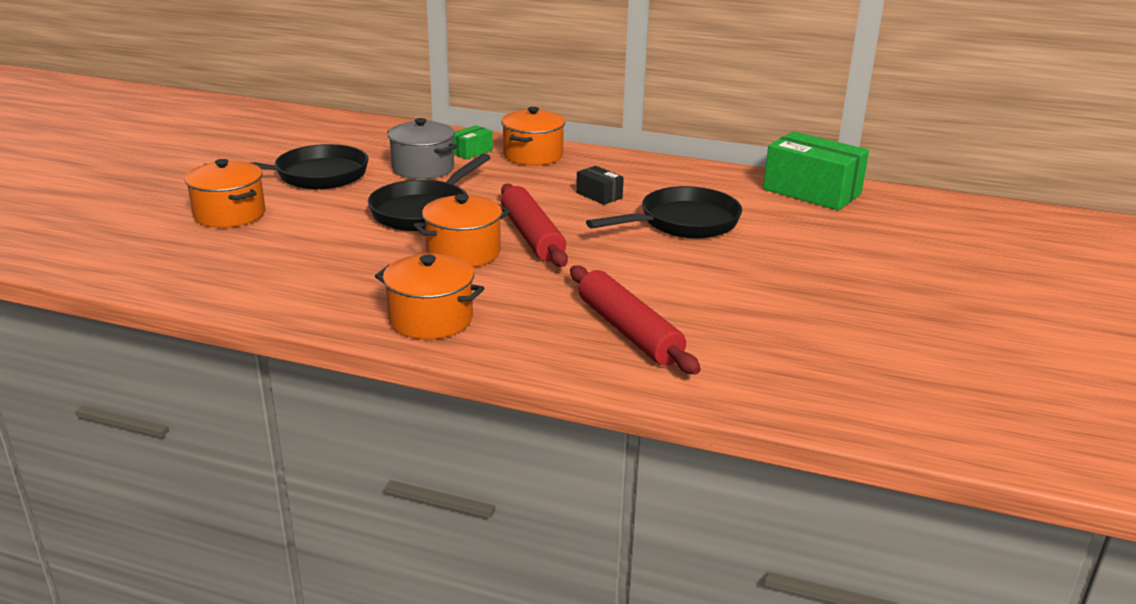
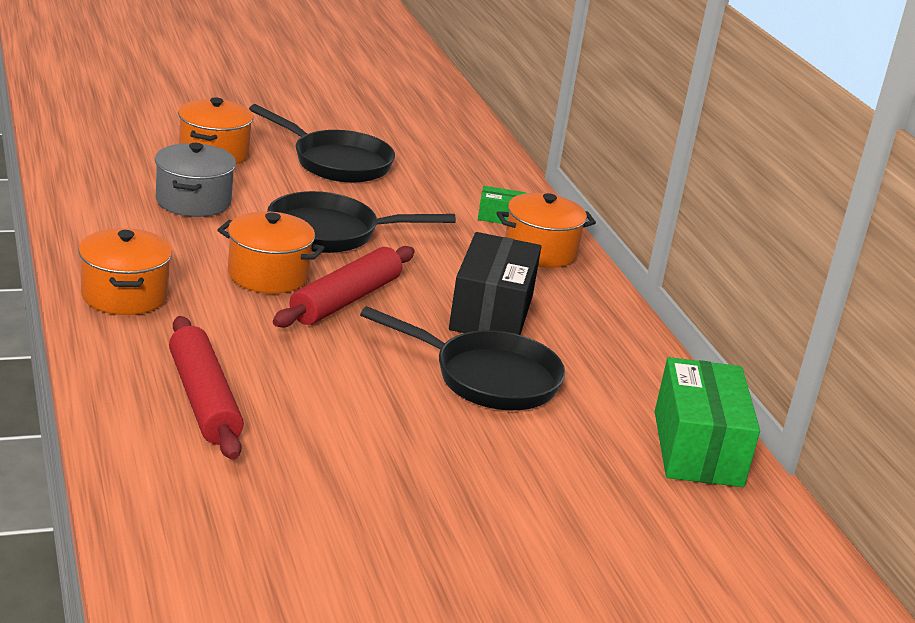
camera: 50 degrees right, 0 degrees up
(423, 168) = (424, 205): grey pot -> grey pot (193, 201)
(599, 195) = (491, 312): black box -> black box, size x2.09
(629, 331) = (204, 400): red rolling pin -> red rolling pin turned 45 degrees counterclockwise

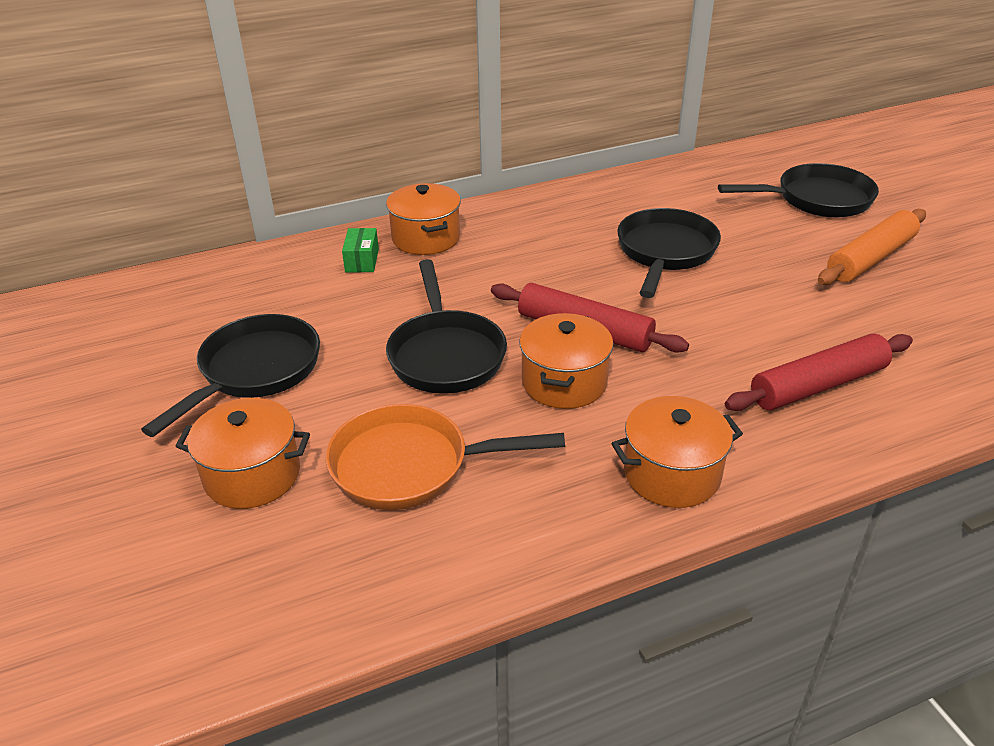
camera: 90 degrees left, 10 degrees up
(193, 201) = (410, 466): grey pot -> orange pan
(446, 526) = (871, 258): none -> orange rolling pin
(491, 312) = (557, 256): black box -> none
(621, 536) = (816, 199): none -> black pan
(697, 448) = (691, 175): green box -> none

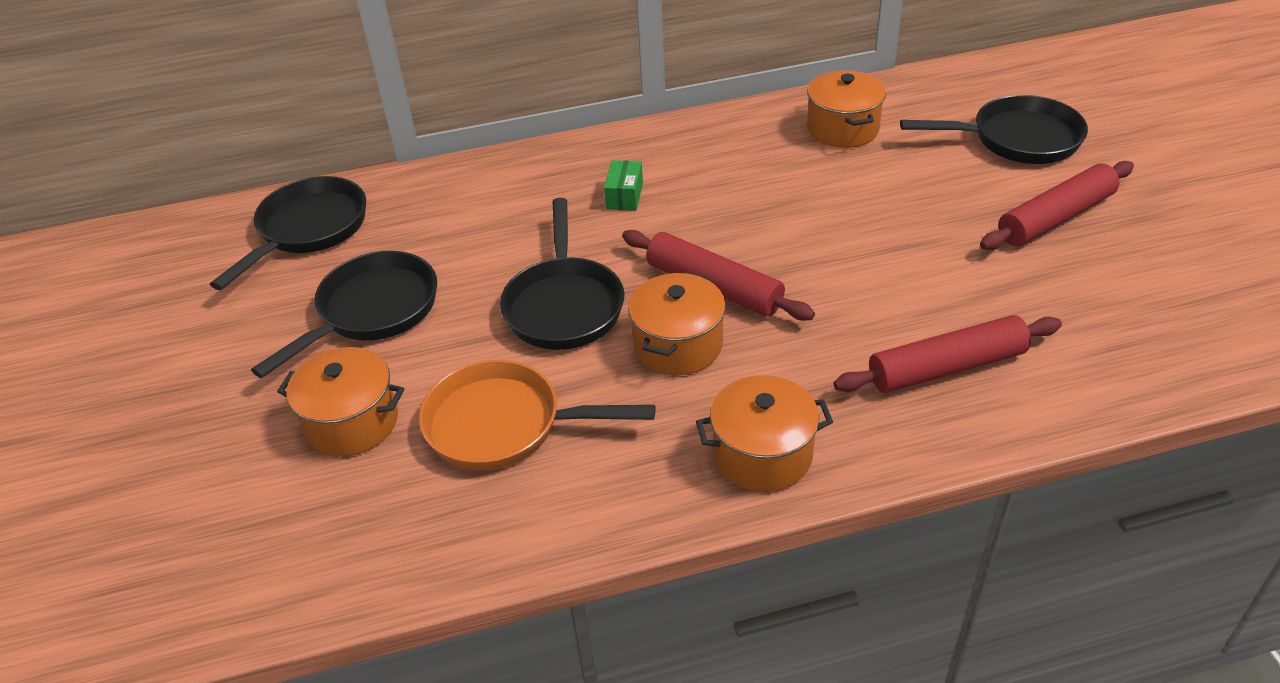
camera: 10 degrees right, 5 degrees up
(362, 260) = (500, 191): green box -> green box (624, 196)
(426, 238) = (572, 167): orange pot -> orange pot (842, 129)
(665, 253) = (825, 198): black pan -> black pan (308, 230)
(871, 258) = (1056, 218): orange rolling pin -> red rolling pin

